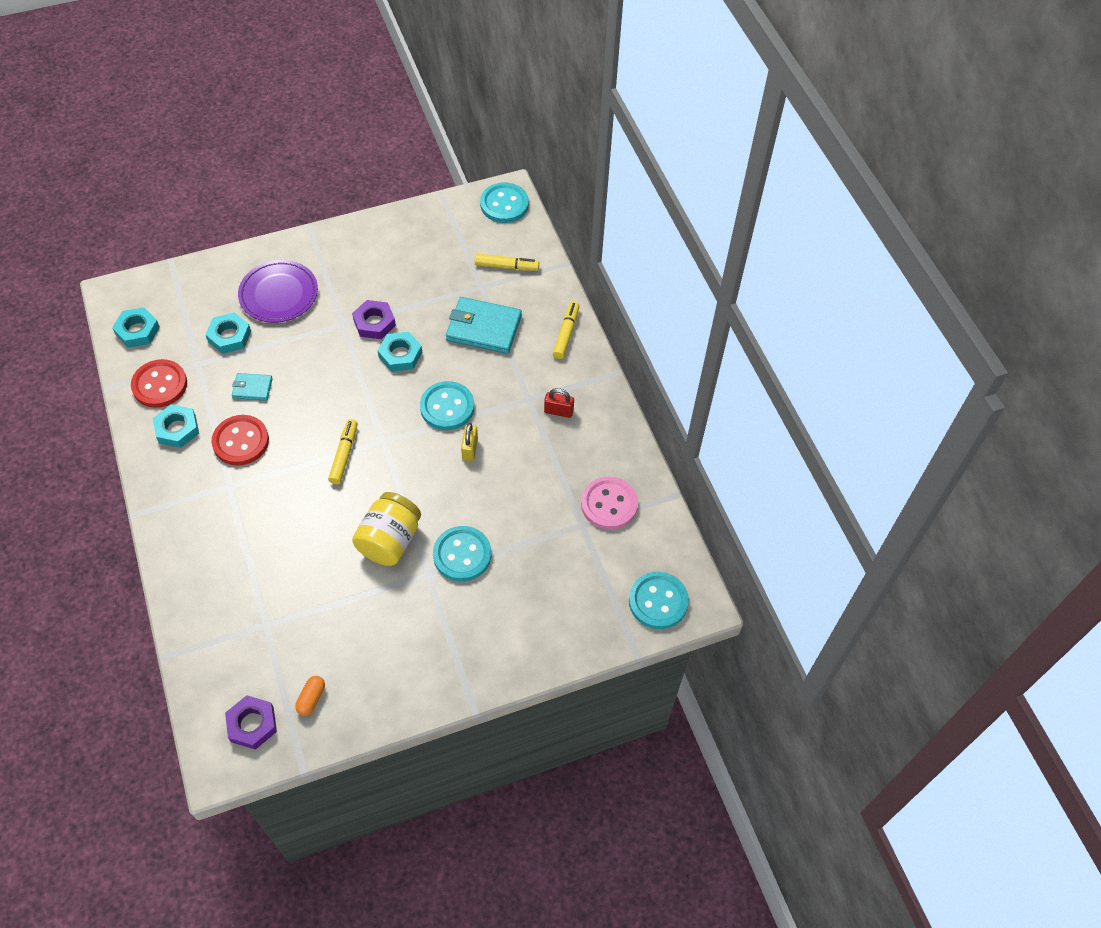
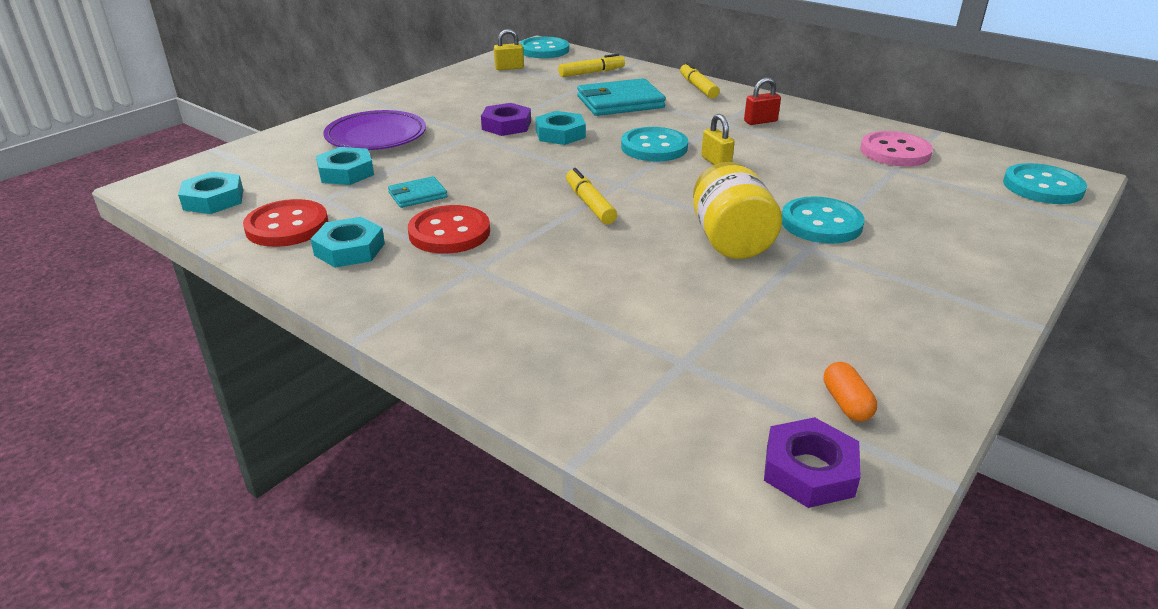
camera: 30 degrees left, 25 degrees down
(450, 226) = (509, 68): none -> yellow padlock

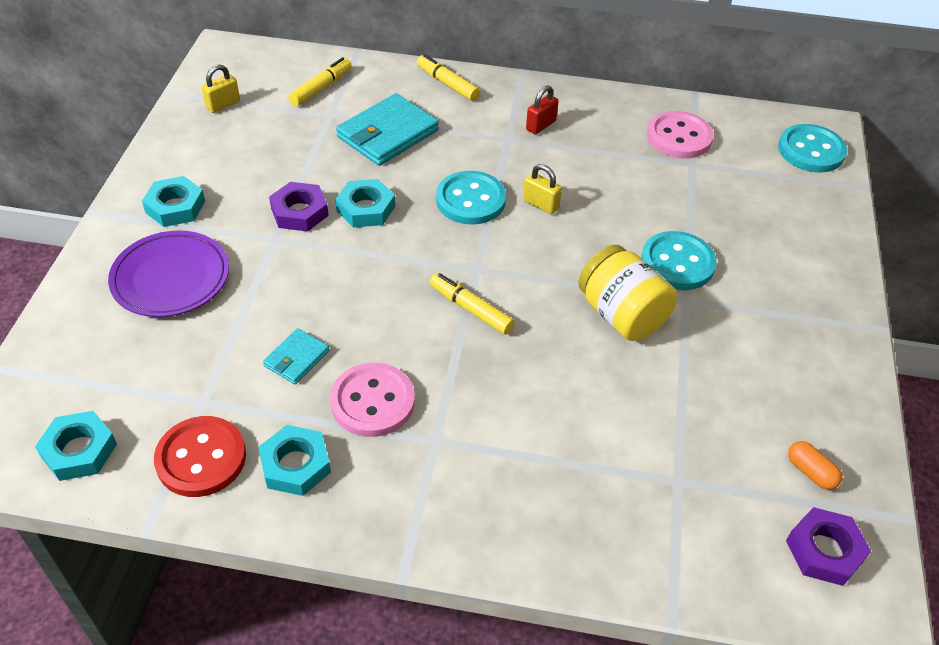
camera: 30 degrees left, 15 degrees up
(346, 172) = (190, 351): turquoise nut -> turquoise nut (175, 207)
(449, 233) = (372, 402): red button -> pink button
(544, 50) = (237, 58): turquoise button -> none

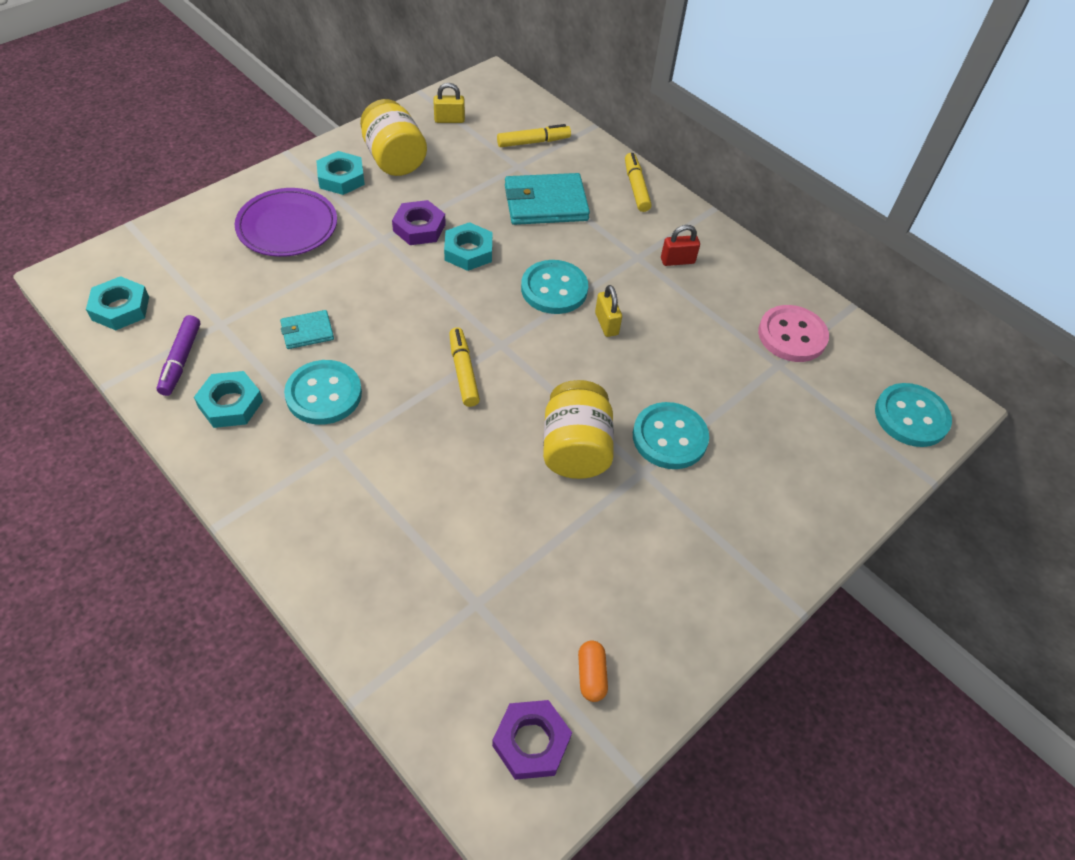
camera: 35 degrees right, 5 degrees up
(201, 458) = (181, 360): red button -> purple marker
(209, 164) = (394, 159): none -> yellow jar
(372, 402) = (324, 394): pink button -> turquoise button

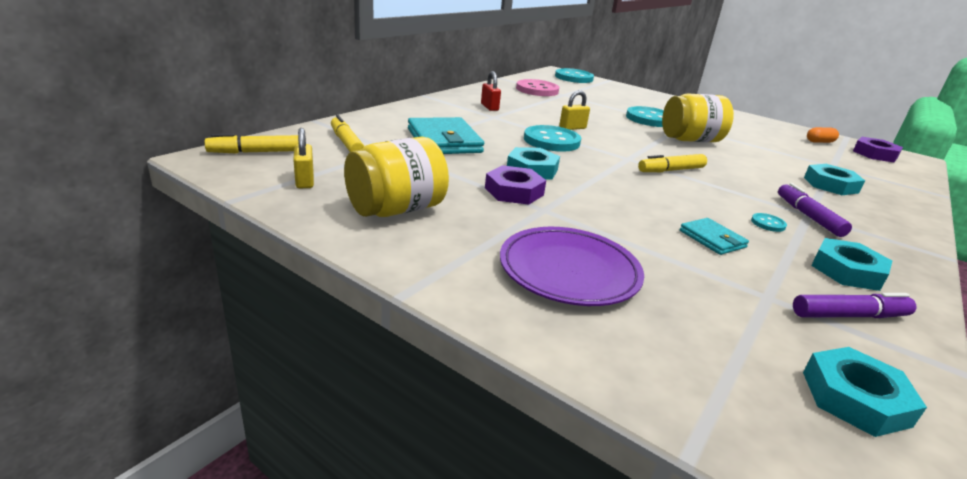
camera: 100 degrees left, 25 degrees down
(324, 394) = (768, 224): turquoise button -> turquoise button, size x0.44
(331, 445) = (808, 216): none -> purple marker
(341, 178) = (449, 242): turquoise nut -> turquoise nut (830, 185)
(636, 187) = (407, 112): yellow marker -> yellow marker (255, 152)

